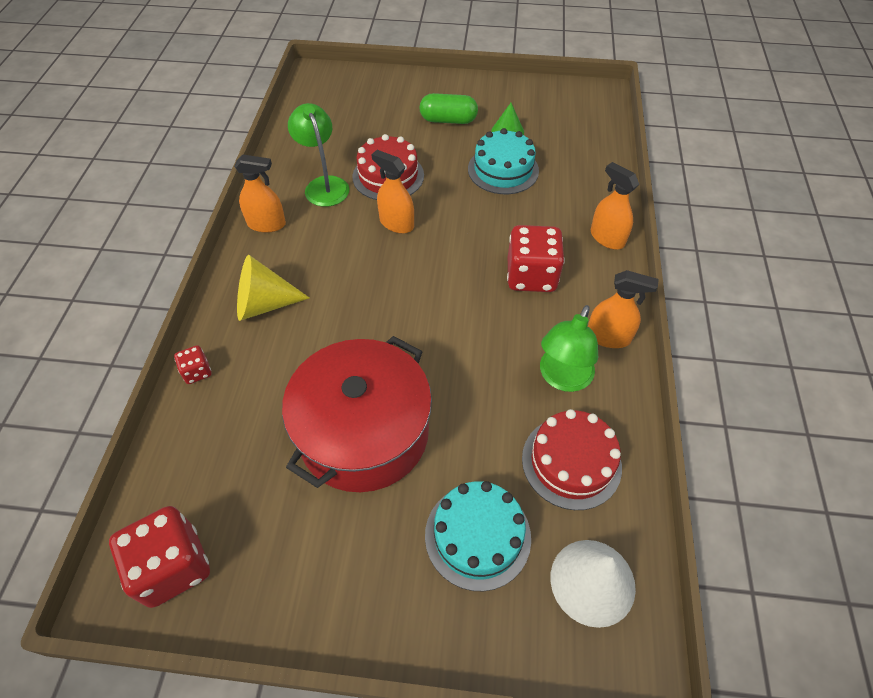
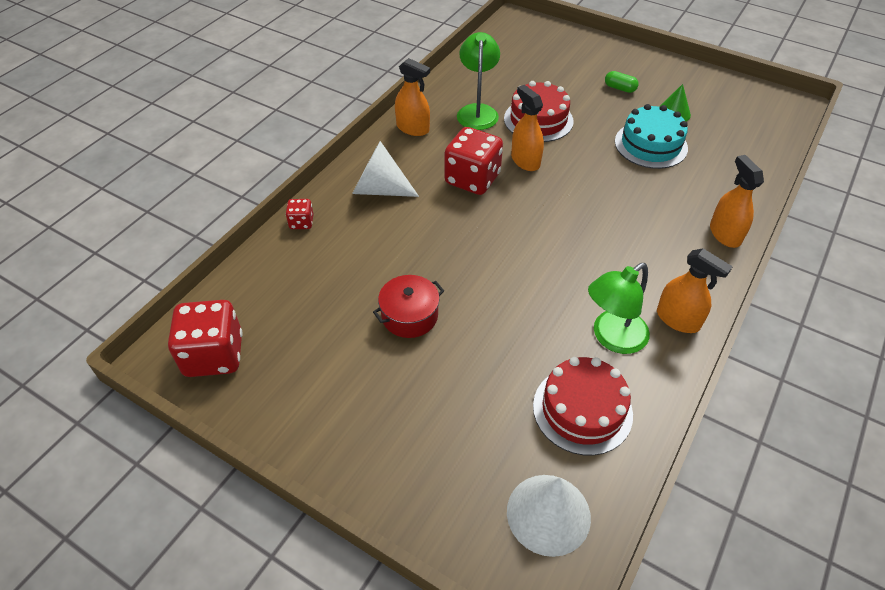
camera: 25 degrees right, 5 degrees down
(264, 304) = (379, 189): yellow cone -> white cone
(364, 432) = (409, 316): red pot -> red pot, size x0.47
(448, 120) = (620, 88): green capsule -> green capsule, size x0.59
(477, 536) = (464, 433): turquoise cake -> none
(531, 276) = (629, 243): red dice -> red dice (472, 179)

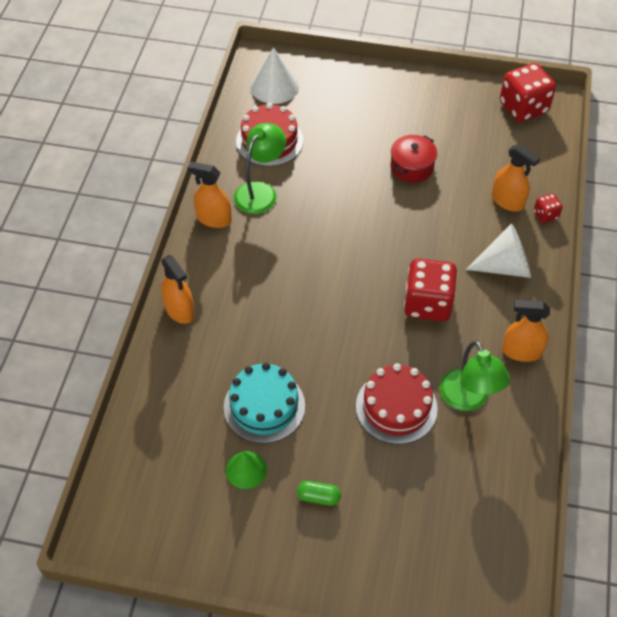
camera: 160 degrees right, 5 degrees up
(525, 161) = (387, 342): orange spray bottle -> orange spray bottle (507, 201)

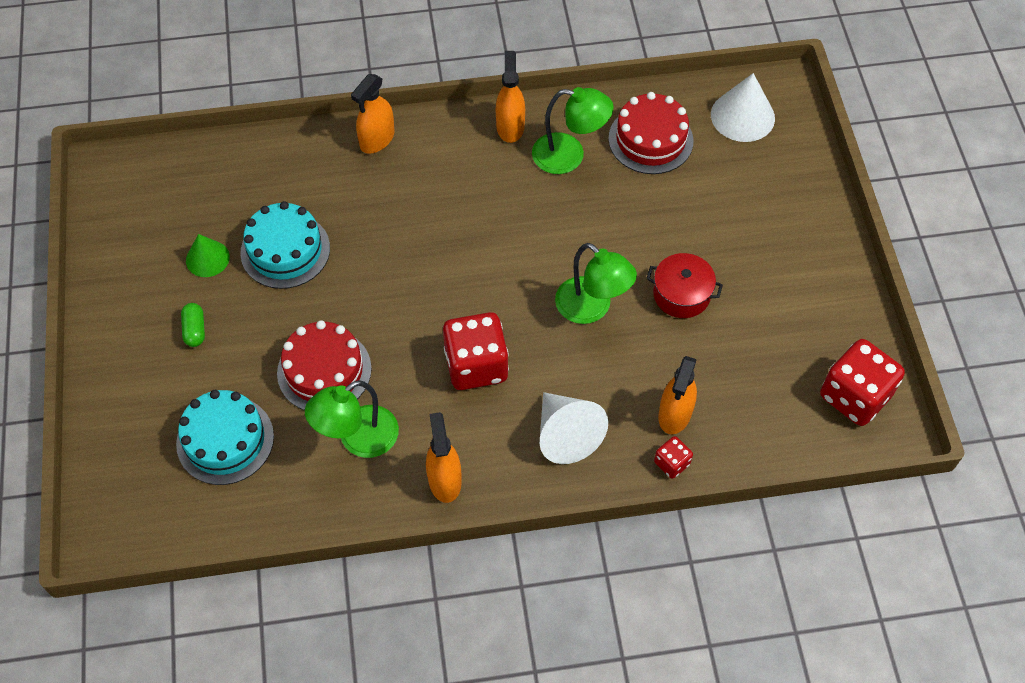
camera: 70 degrees right, 5 degrees up
(404, 220) = (592, 308): none -> green lamp
(438, 497) = (225, 440): none -> turquoise cake

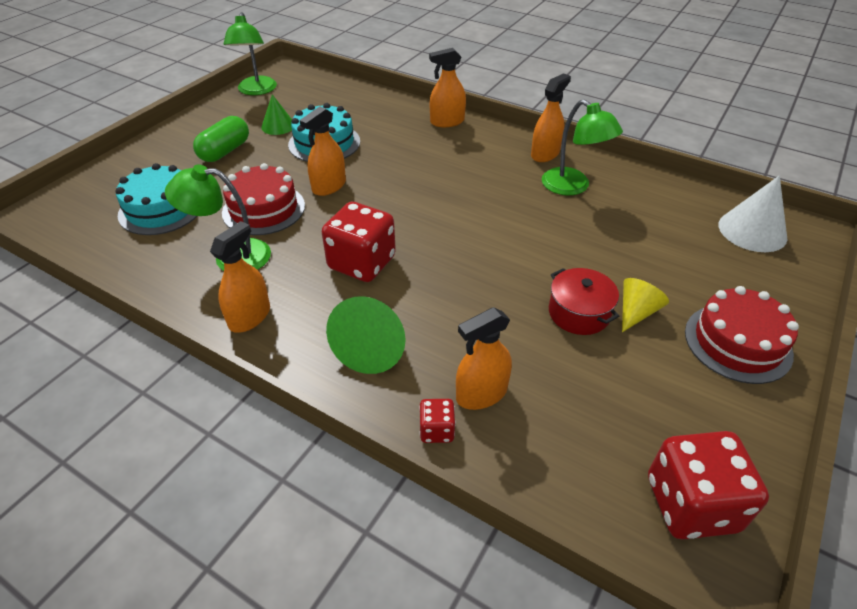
camera: 40 degrees right, 15 degrees down
(195, 330) = (225, 151): green capsule -> green capsule, size x1.69
(354, 302) = (329, 186): none -> orange spray bottle
(566, 434) = (373, 347): white cone -> green cone
(592, 308) = (490, 279): green lamp -> green lamp (256, 91)
(650, 139) = (651, 208): red cake -> red cake (737, 342)
(719, 264) = (636, 312): none -> yellow cone

